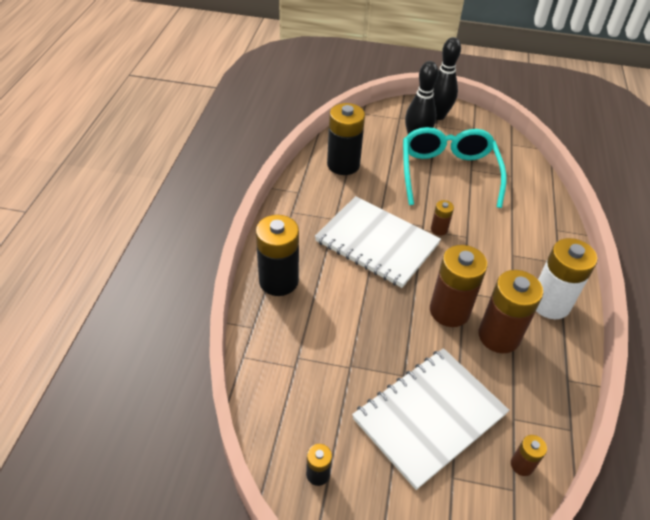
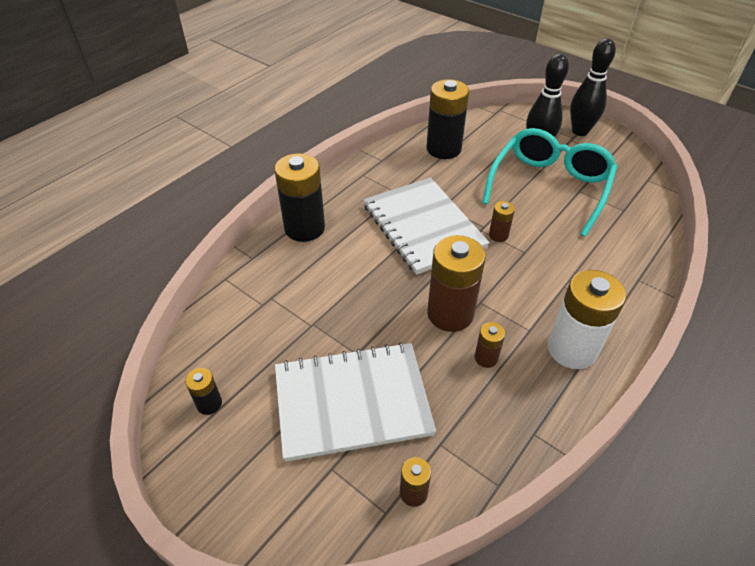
camera: 30 degrees right, 0 degrees up
(499, 336) = (486, 358): brown battery -> brown battery, size x0.48

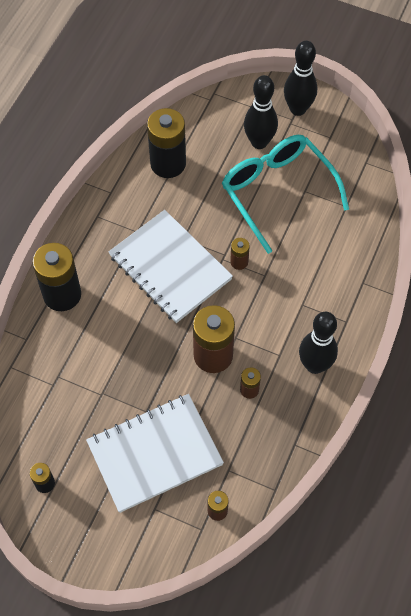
camera: 15 degrees left, 15 degrees up
(549, 186) = (277, 192): turquoise glasses -> turquoise glasses turned 45 degrees counterclockwise
(571, 349) = (314, 365): white battery -> black bowling pin

